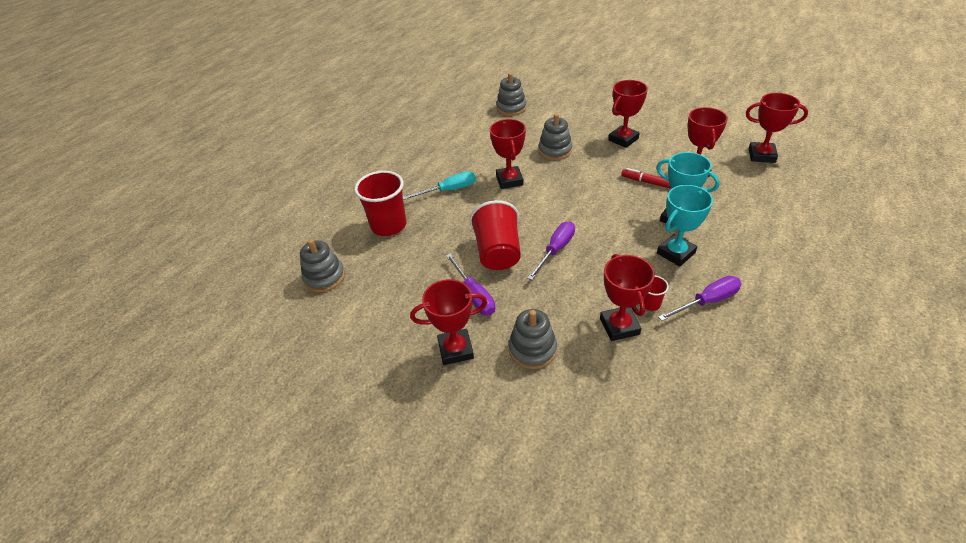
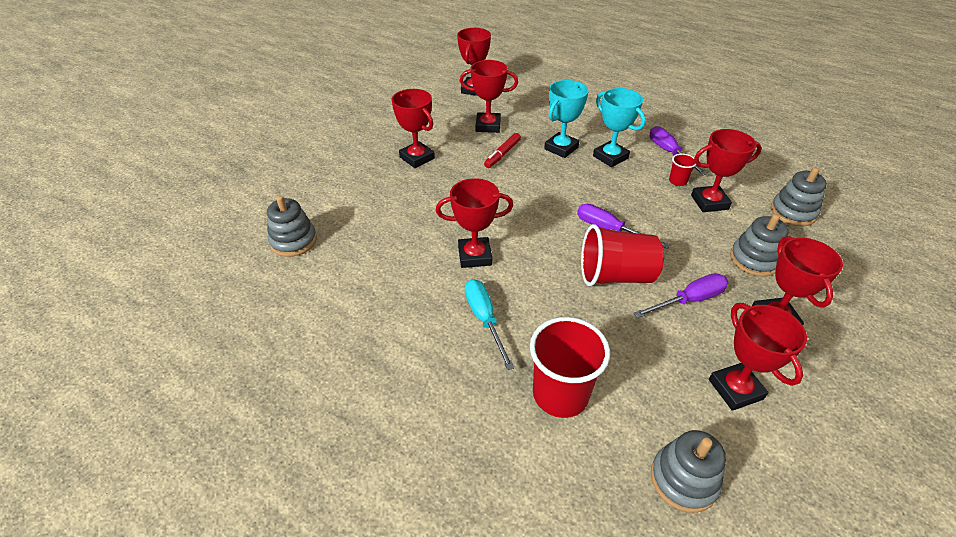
camera: 90 degrees left, 0 degrees up
(386, 312) = (735, 389): none -> red trophy
(555, 151) = (421, 211): grey stacking toy -> grey stacking toy (793, 212)

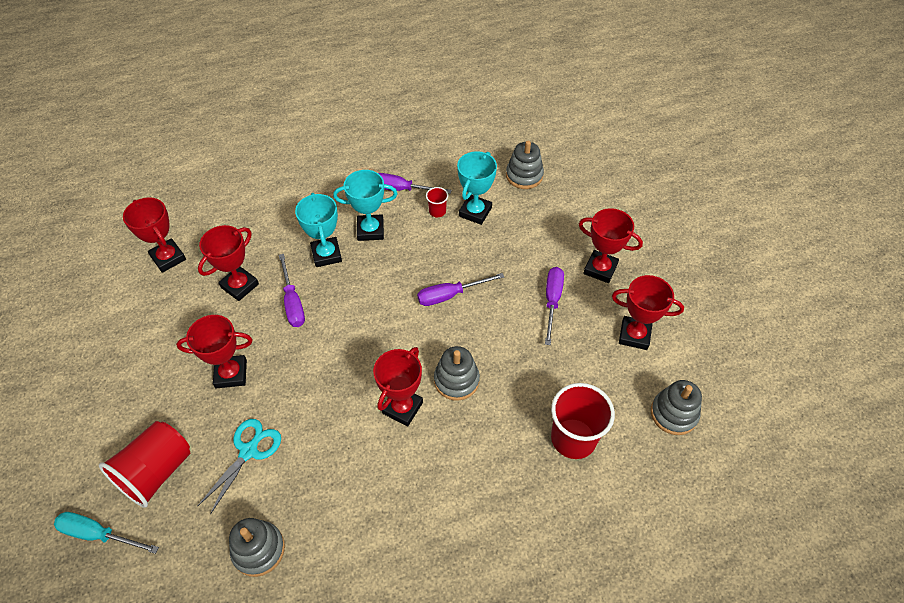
camera: 55 degrees left, 10 degrees up
(365, 196) = (248, 451): none -> turquoise scissors
(484, 319) = (474, 443): turquoise screwdriver -> turquoise screwdriver (99, 534)
(502, 154) = (292, 302): red marker -> purple screwdriver
(615, 276) = (498, 327): red cup -> red cup (156, 472)
(709, 202) = (475, 212): red trophy -> turquoise trophy
(754, 260) = (547, 235): grey stacking toy -> grey stacking toy (456, 380)

